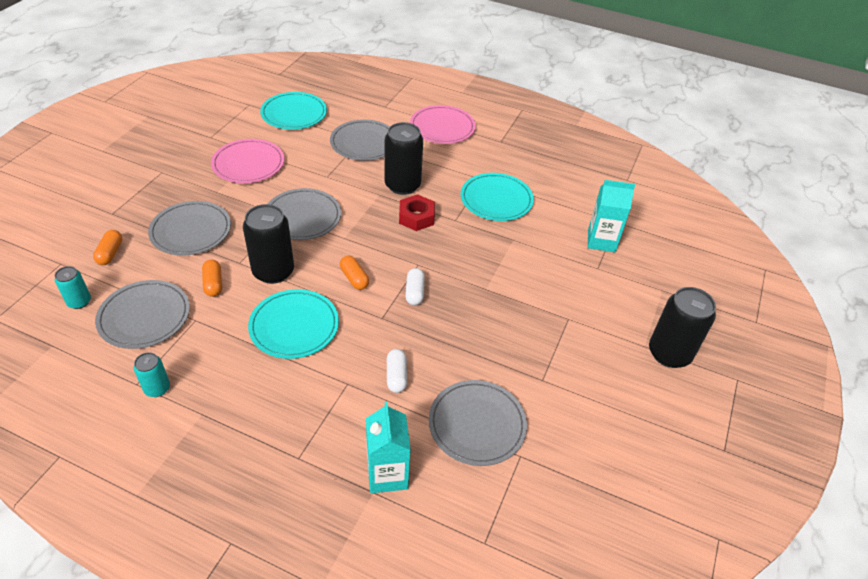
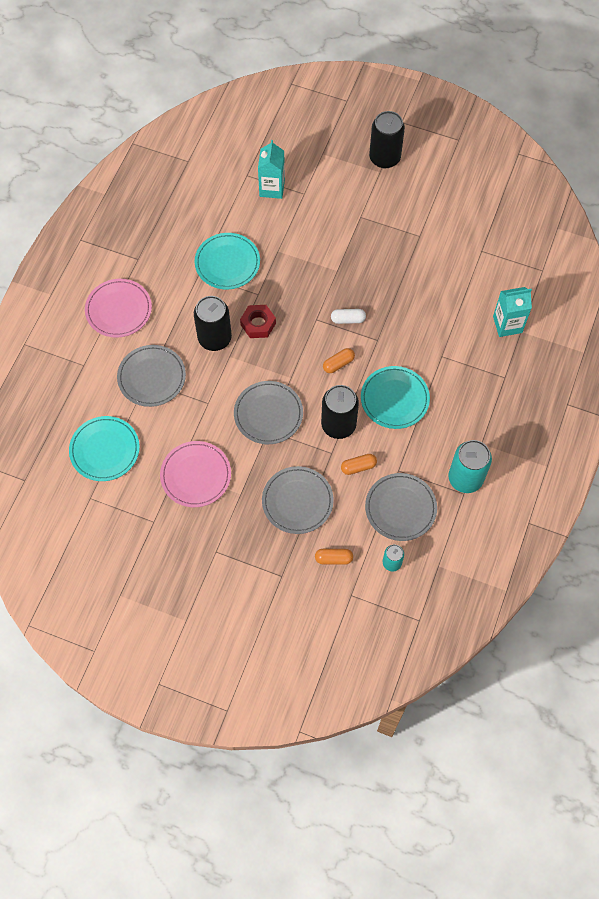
camera: 90 degrees left, 20 degrees up
(157, 388) = (465, 478): turquoise can -> turquoise can, size x1.89
(396, 376) = (430, 325): white capsule -> none
(477, 424) = (462, 275): grey plate -> none

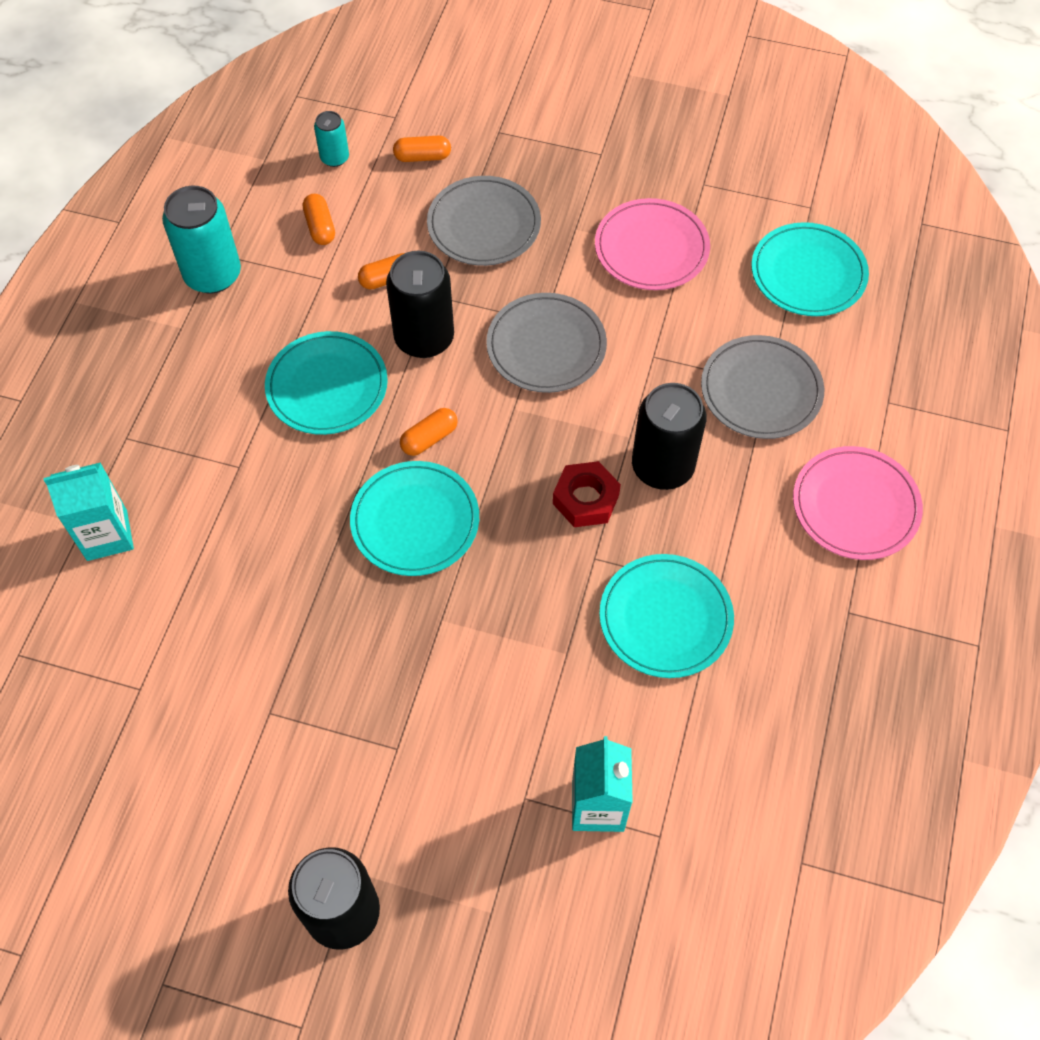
camera: 175 degrees right, 5 degrees down
(348, 319) = (415, 521): white capsule -> turquoise plate
(400, 508) = (320, 227): grey plate -> orange capsule

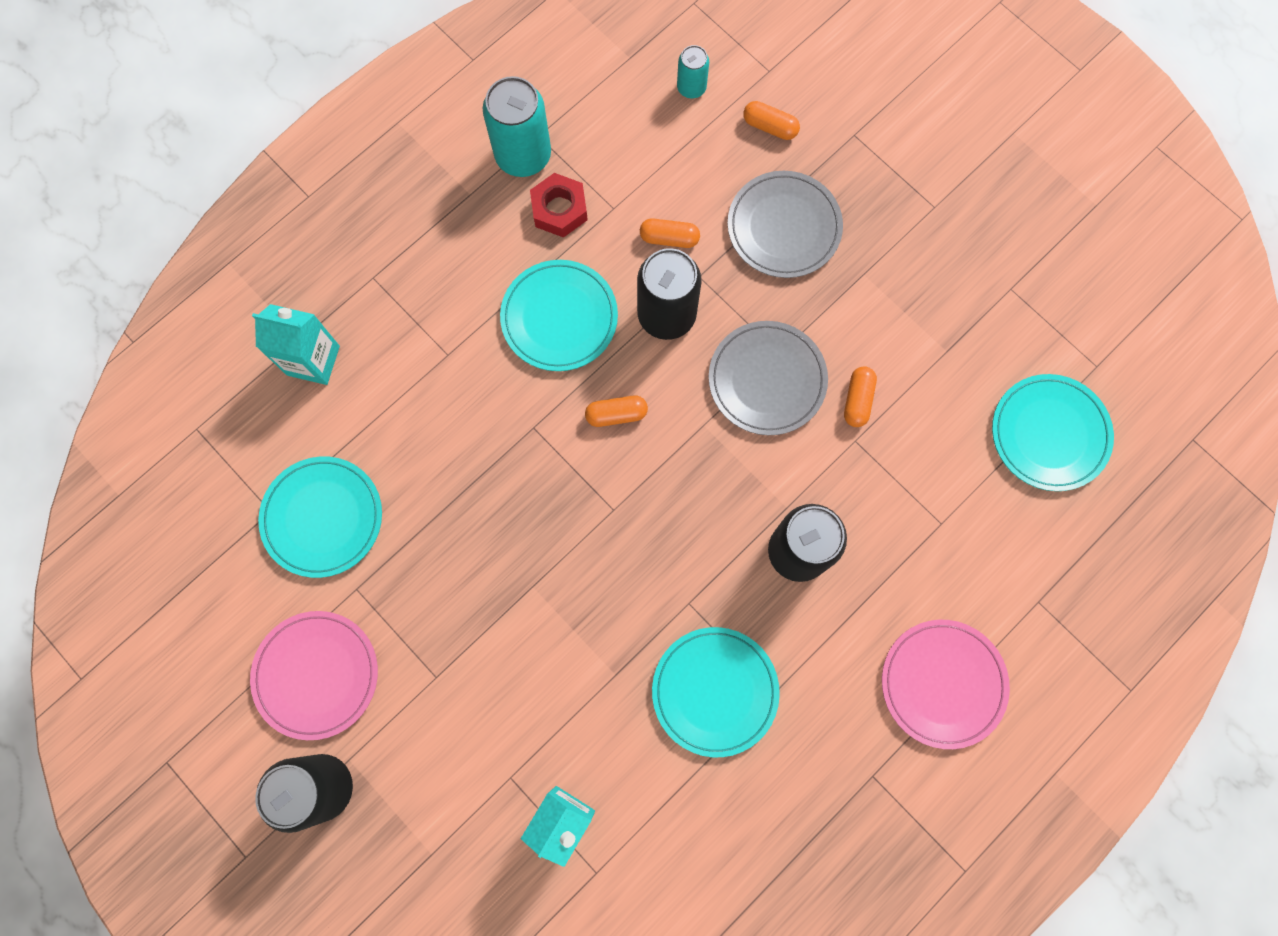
camera: 30 degrees right, 15 degrees up
(320, 227) = (639, 154): orange capsule -> orange capsule (857, 400)
(415, 521) = (561, 485): turquoise plate -> turquoise plate (322, 517)
(585, 499) = (713, 545): red nut -> red nut (559, 209)
(651, 248) = (920, 331): pink plate -> pink plate (316, 675)
(761, 390) = (930, 527): grey plate -> none

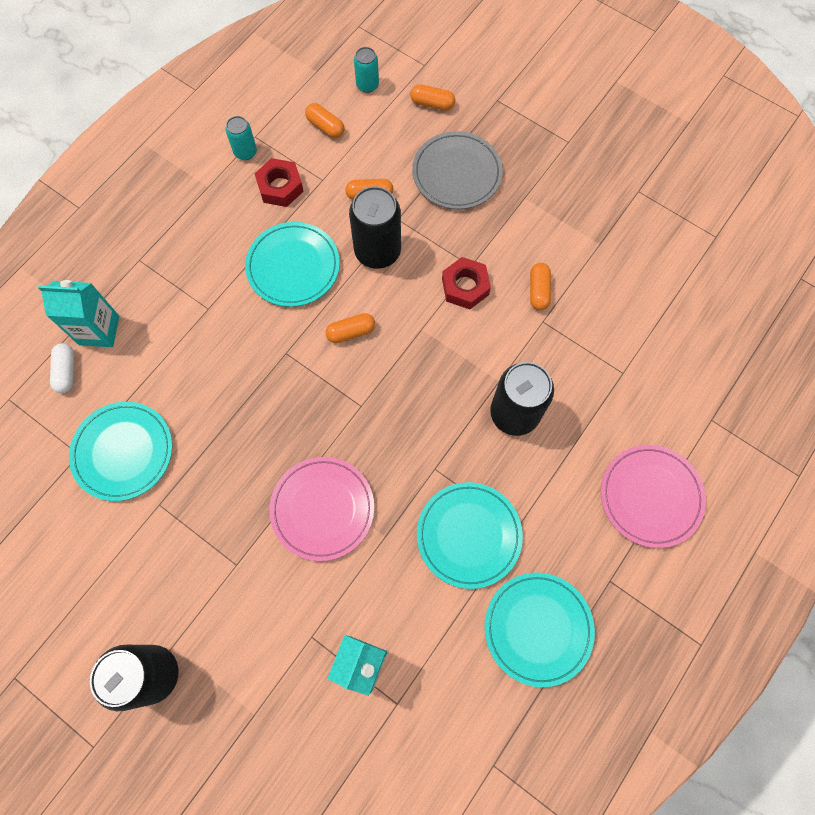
camera: 10 degrees left, 5 degrees down
(268, 406) = (66, 371): none -> white capsule
(316, 675) = (135, 580): pink plate -> pink plate (322, 509)
(523, 155) = (245, 152): turquoise can -> turquoise can, size x0.53
(629, 137) = (325, 126): none -> orange capsule
(767, 380) = (465, 287): grey plate -> red nut
(1049, 434) = (691, 292): turquoise plate -> turquoise plate (538, 628)

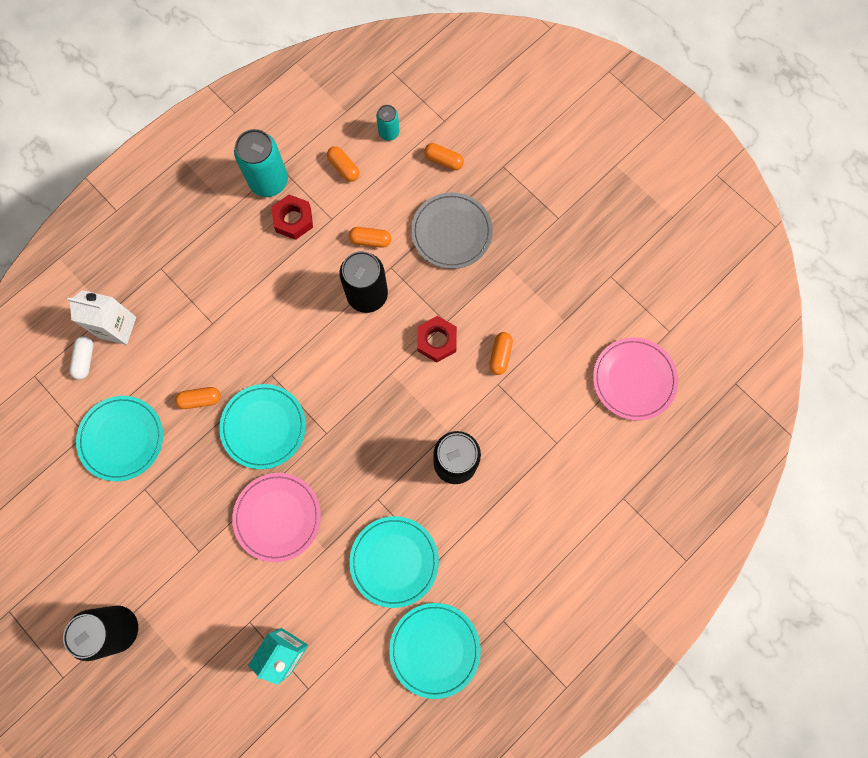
camera: 10 degrees right, 5 degrees up
(99, 330) = (117, 327): turquoise carton -> white carton
(245, 152) = (269, 181): turquoise can -> turquoise can, size x1.89
(293, 266) = (291, 297): turquoise plate -> turquoise plate (263, 427)
(351, 332) = (330, 365): orange capsule -> orange capsule (200, 399)
(650, 496) = (554, 556): pink plate -> pink plate (634, 379)

